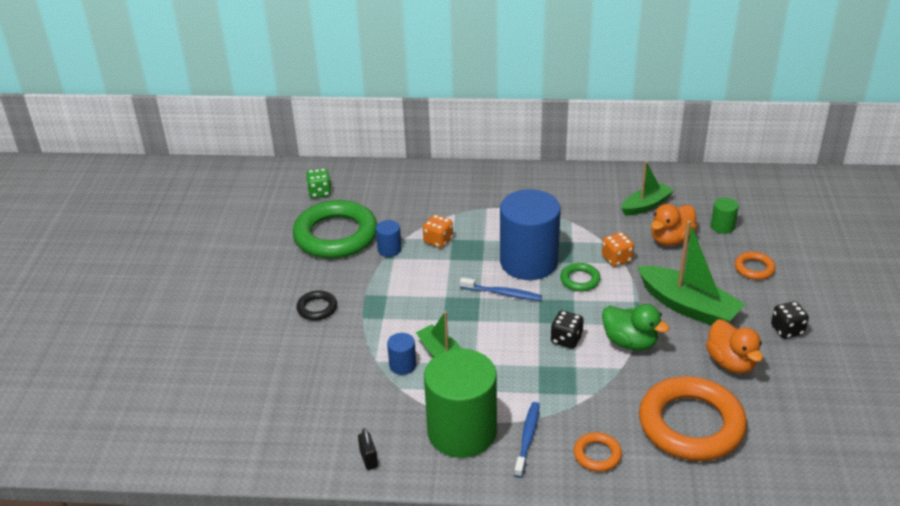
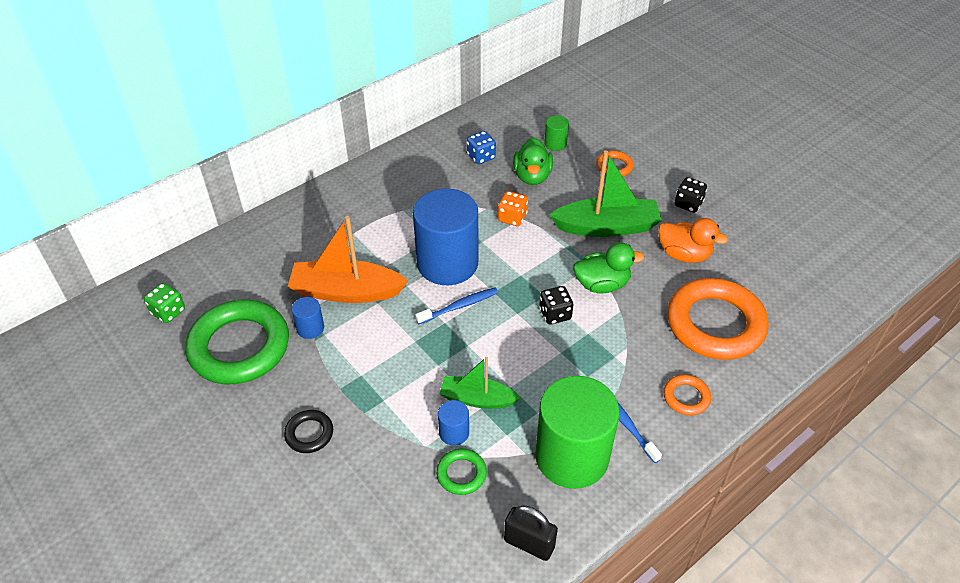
camera: 45 degrees left, 10 degrees up
(369, 459) = (529, 543): black padlock -> black padlock, size x1.55
(438, 241) = (346, 291): orange dice -> orange boat
(580, 280) = (505, 254): green ring -> green ring (461, 474)
(646, 205) = (481, 157): green boat -> blue dice
(671, 239) = (532, 176): orange duck -> green duck

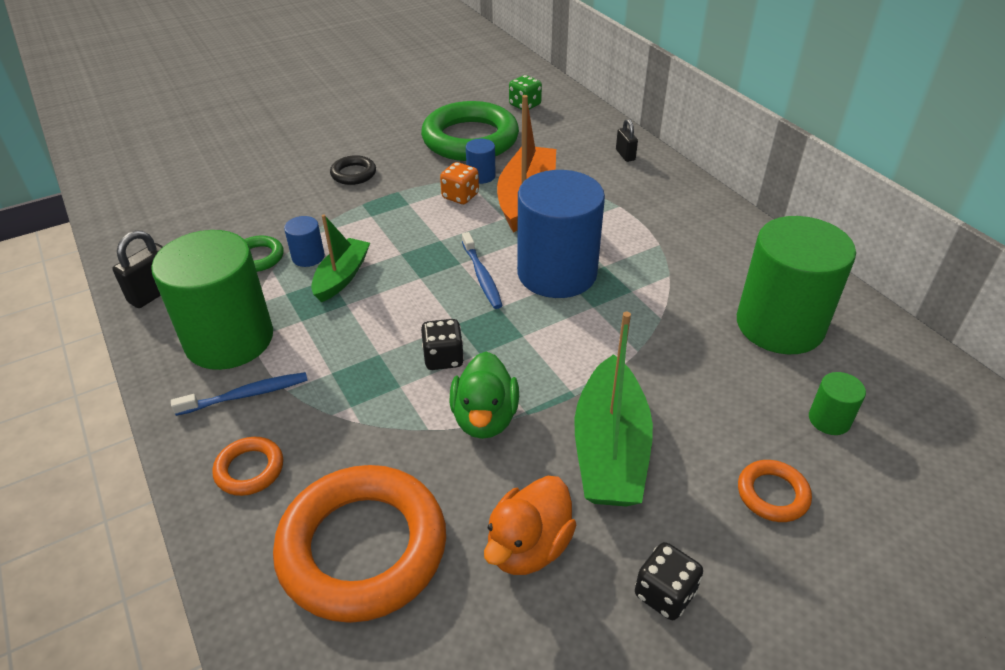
camera: 100 degrees right, 5 degrees down
(272, 233) = (625, 155): none -> black padlock
(481, 157) = (779, 325): blue dice -> green cylinder
(512, 218) = (638, 341): orange dice -> orange dice (460, 196)
(532, 176) = (736, 377): green duck -> none

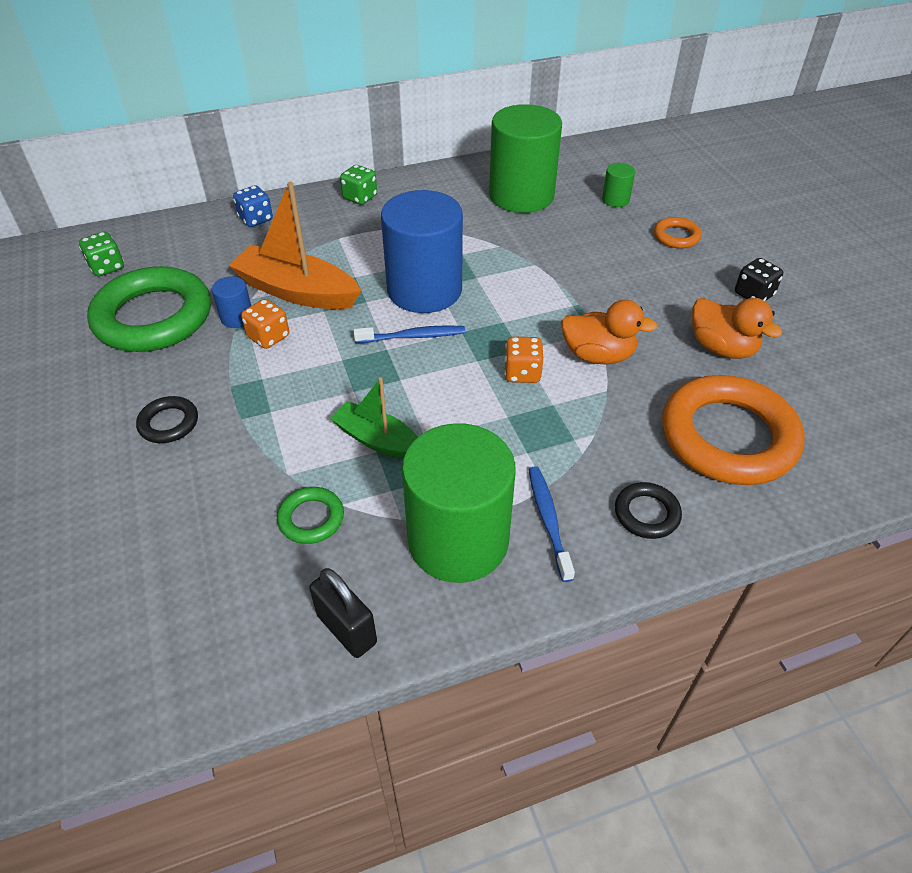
camera: 80 degrees left, 5 degrees up
(249, 469) = (646, 513): orange ring -> black ring
(308, 257) = (329, 469): blue cylinder -> none
(443, 358) = (522, 373): black dice -> orange dice
(485, 418) = (598, 355): green duck -> orange duck
(610, 449) = (635, 296): green boat -> none
(625, 155) = (256, 219): black padlock -> blue dice
(698, 206) = (360, 197): none -> green dice

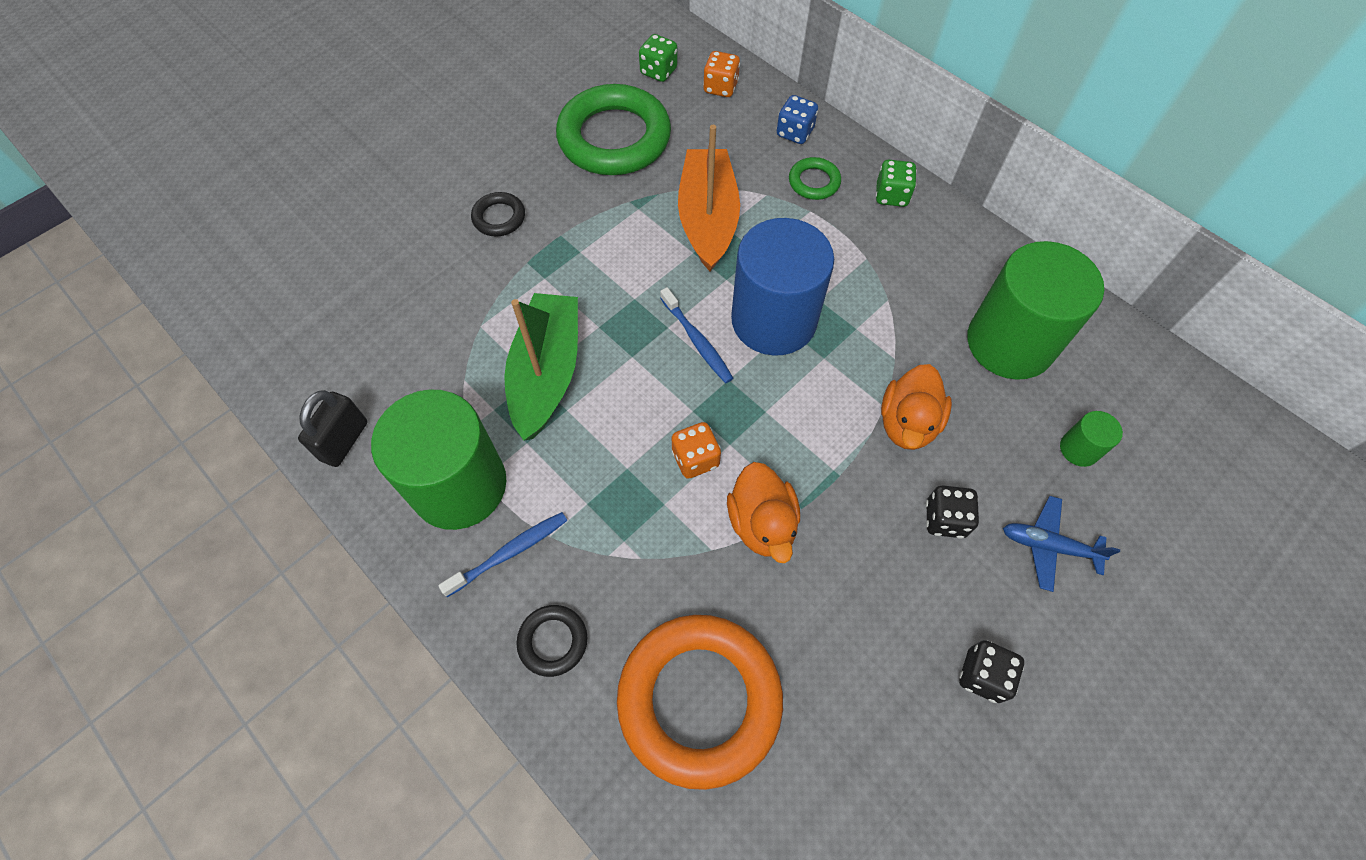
camera: 65 degrees right, 15 degrees up
(237, 317) = (646, 194): blue cylinder -> none
(268, 337) = (634, 229): orange dice -> orange dice (720, 87)
(311, 518) = (441, 365): green ring -> green ring (814, 182)
(378, 440) = (547, 373): green boat -> green boat, size x1.62
(637, 270) = (945, 519): none -> black dice
(676, 236) = (1048, 546): orange ring -> blue plane
(722, 348) = (850, 658): orange duck -> orange duck (907, 423)

